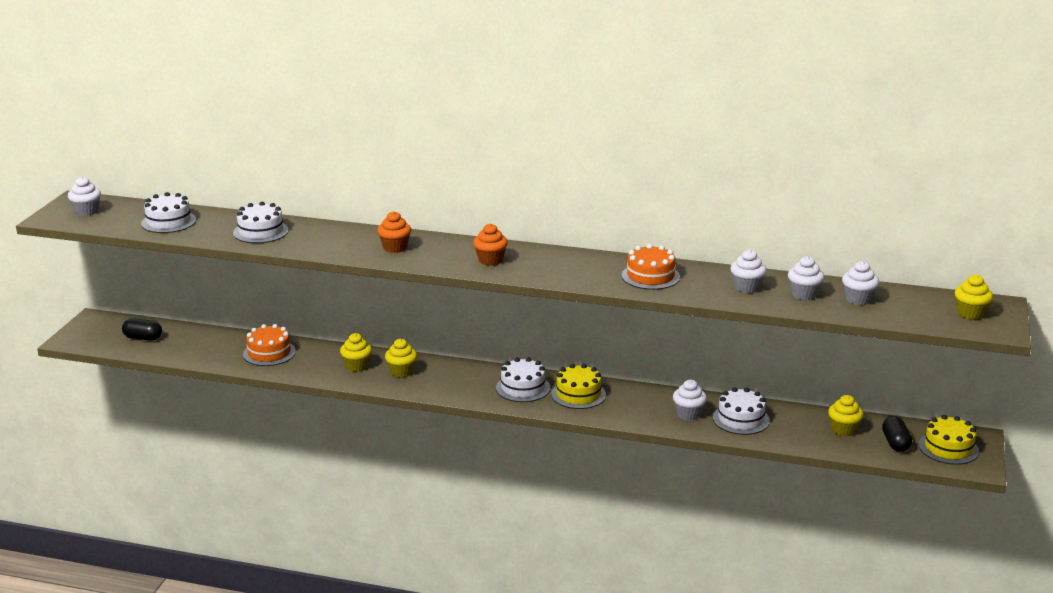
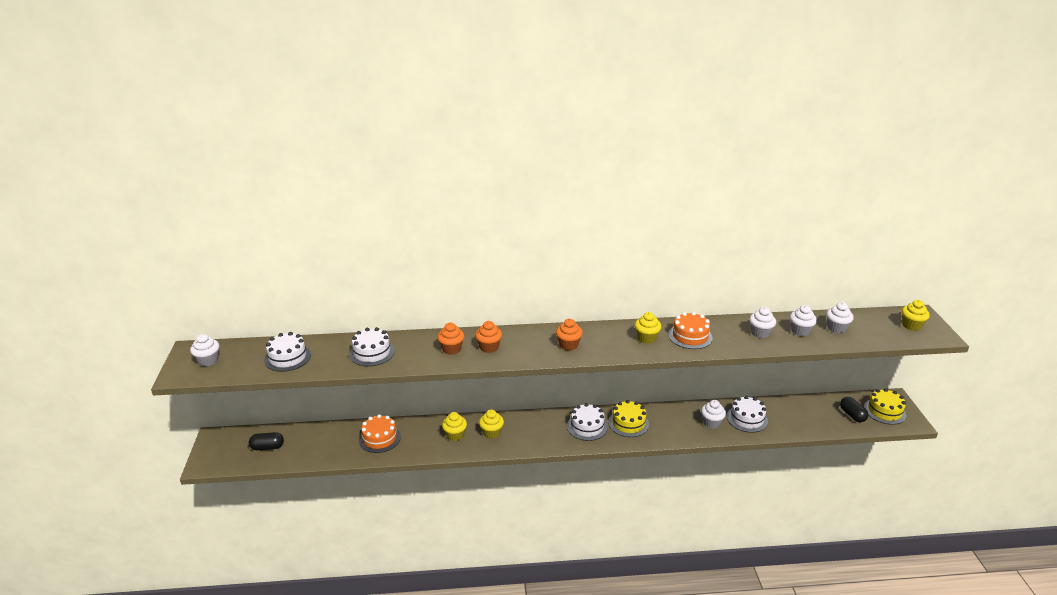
camera: 20 degrees left, 5 degrees up
(351, 242) = (451, 349): none -> orange cupcake
(843, 430) = (814, 412): yellow cupcake -> yellow cupcake (646, 338)

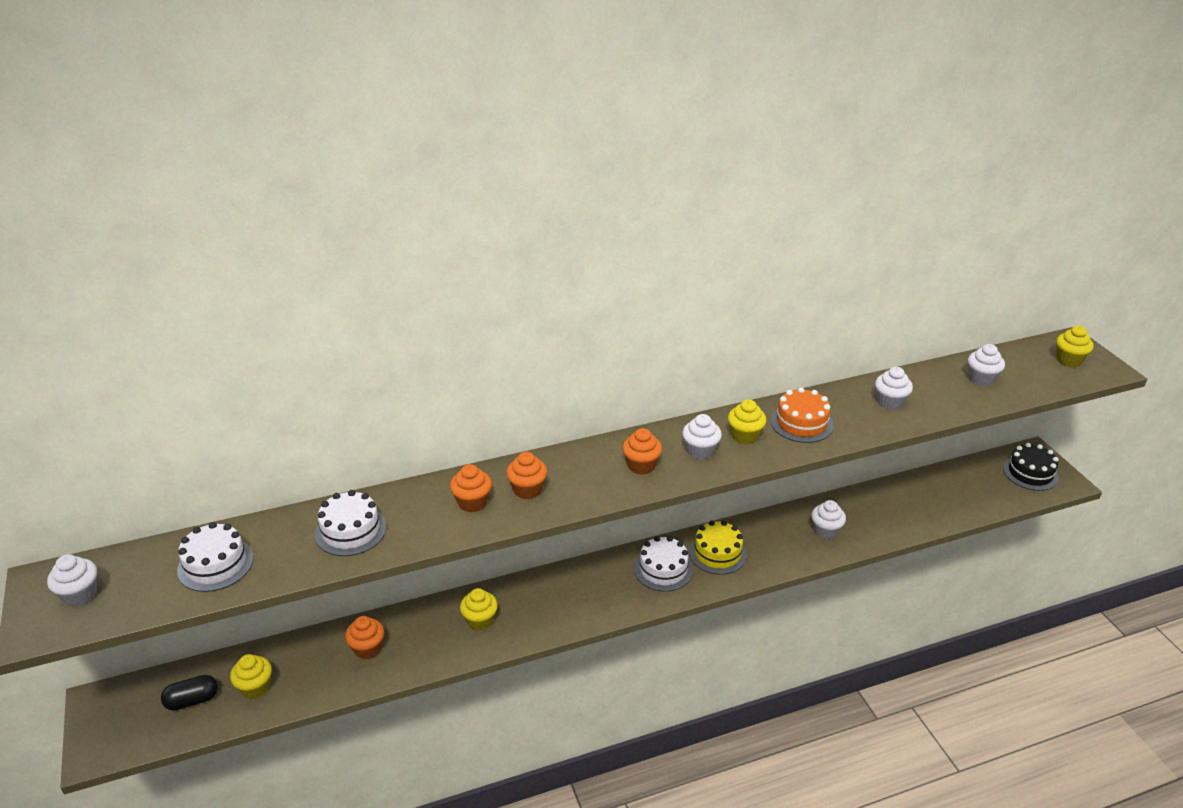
camera: 15 degrees left, 5 degrees up
(379, 438) = (367, 648): orange cake -> orange cupcake
(491, 433) = (532, 606): yellow cupcake -> yellow cupcake (255, 687)
(747, 419) = (868, 516): white cake -> none
(800, 331) = (939, 391): white cupcake -> white cupcake (700, 451)
(852, 415) = (994, 486): black capsule -> none
(884, 411) = (1030, 473): yellow cake -> black cake

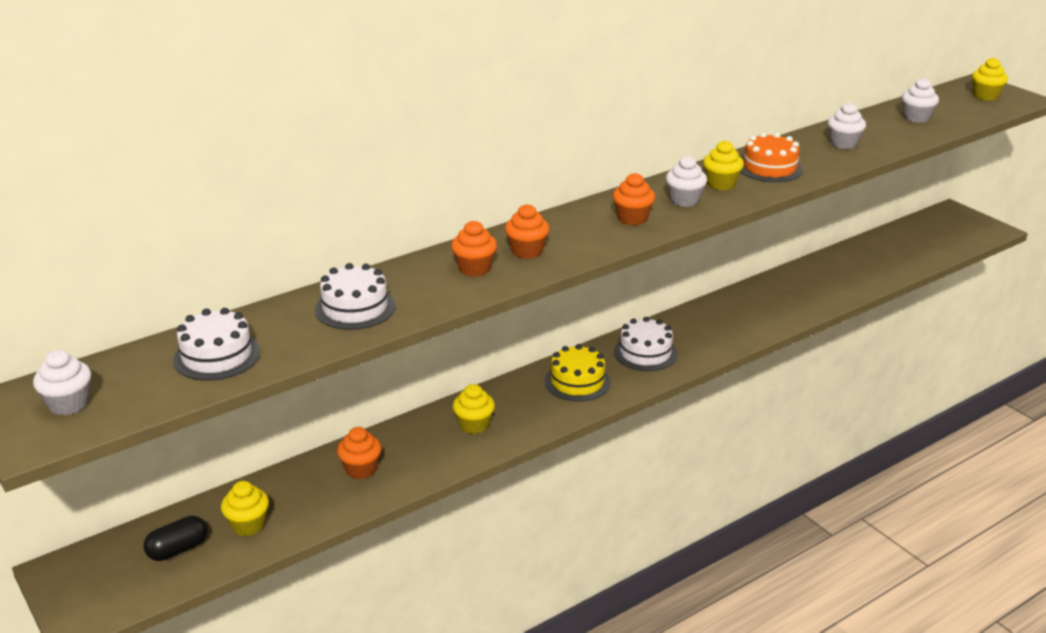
camera: 15 degrees left, 5 degrees down
(717, 553) = (693, 331): yellow cake -> yellow cake (577, 382)
(825, 531) = (790, 298): white cupcake -> none
(1030, 473) = (957, 227): black cake -> none

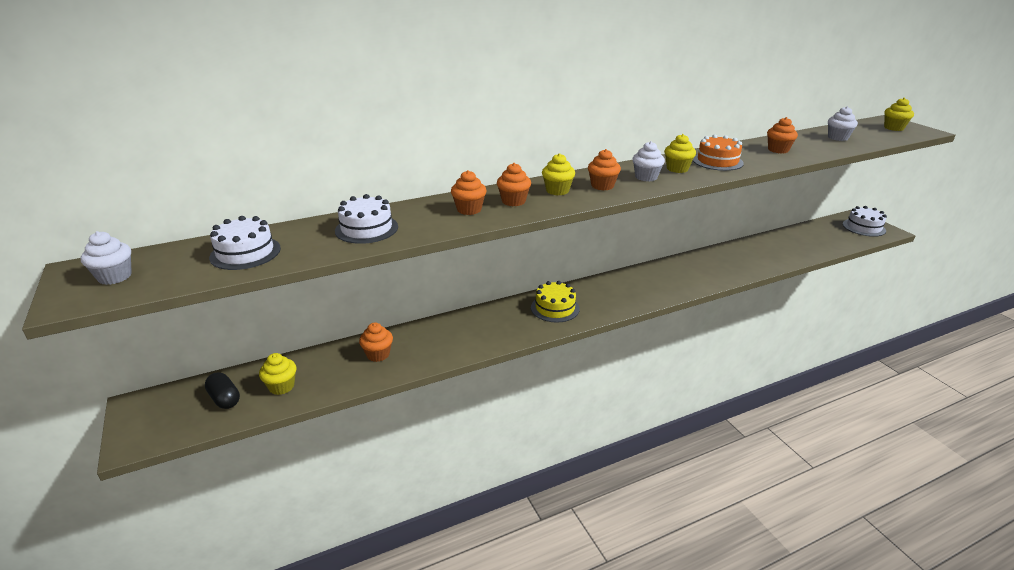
camera: 10 degrees right, 0 degrees up
(178, 549) = (224, 399): black capsule -> black capsule turned 75 degrees clockwise
(474, 425) = (470, 331): yellow cupcake -> yellow cupcake (557, 191)
(645, 353) = (610, 292): white cake -> white cake (864, 227)
(843, 144) = (778, 150): white cupcake -> orange cupcake

